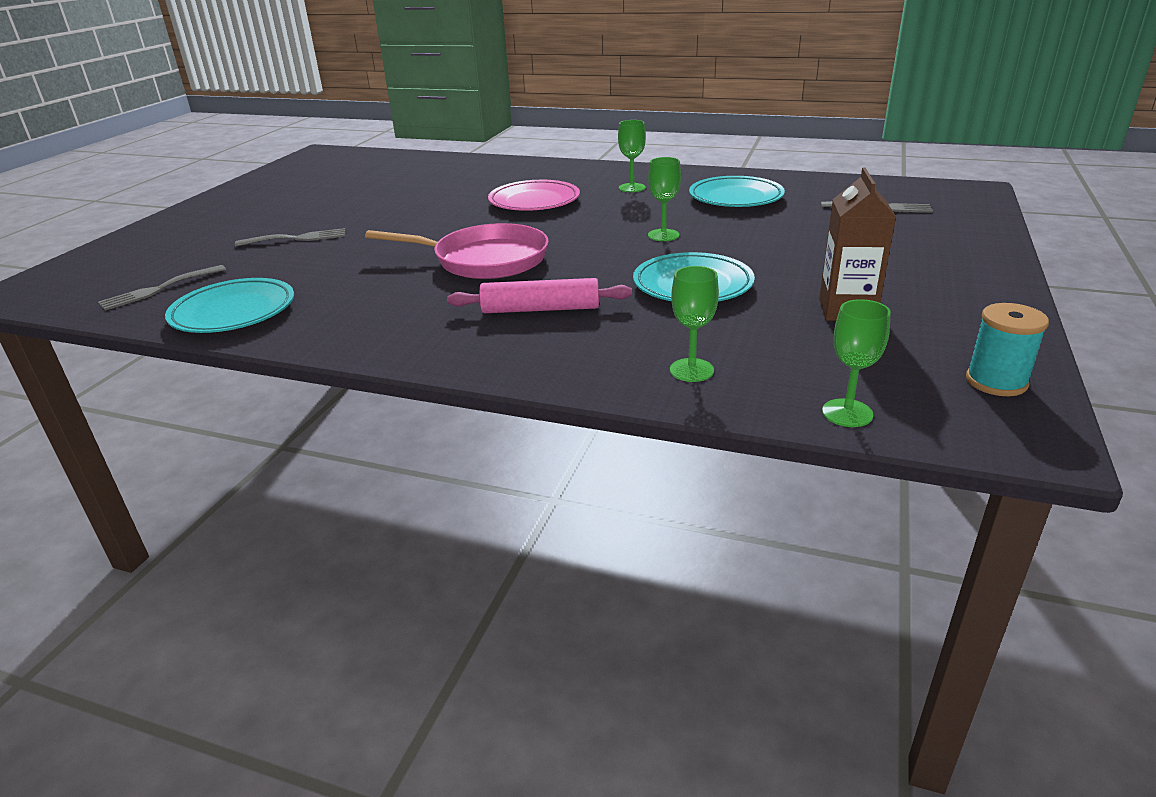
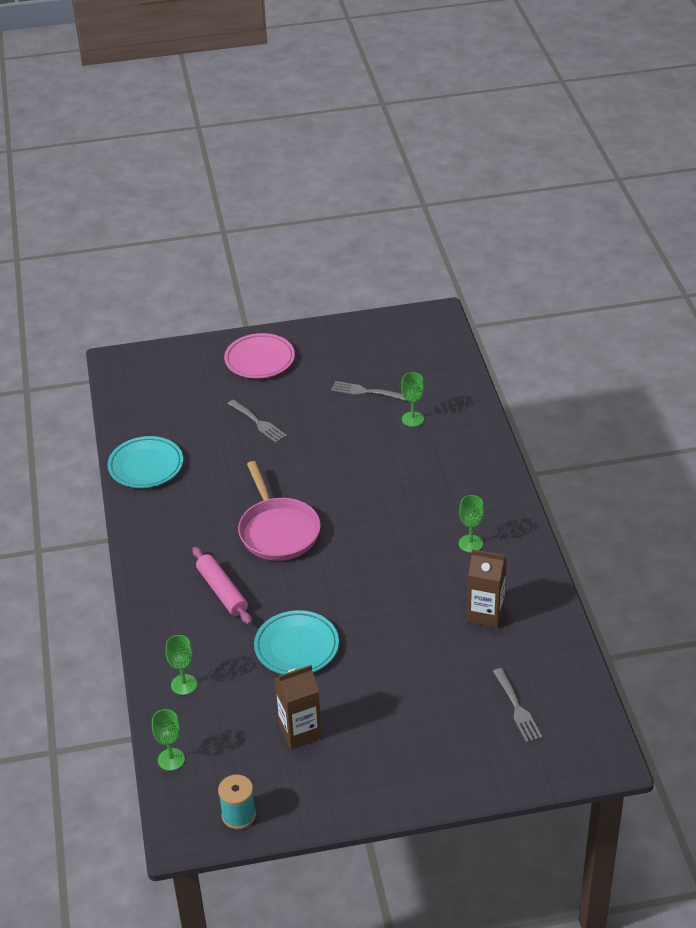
camera: 60 degrees right, 10 degrees up
(159, 289) = (154, 415): grey fork -> grey fork (365, 391)
(534, 201) = (402, 502): pink plate -> pink plate (259, 360)
(663, 235) = (376, 601): green goblet -> green goblet (412, 419)
(735, 198) = (485, 614): turquoise plate -> brown carton

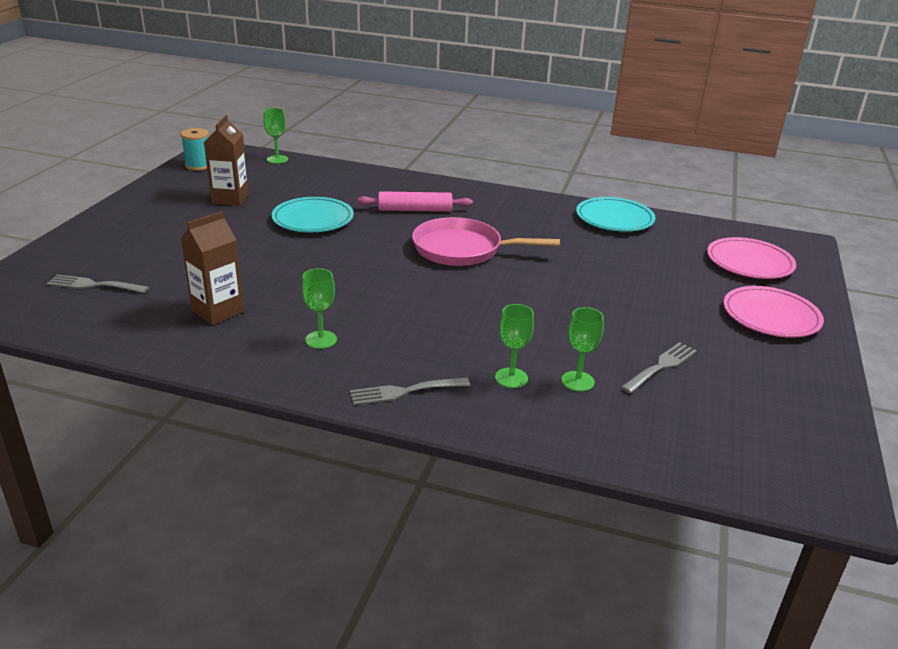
camera: 115 degrees right, 10 degrees down
(178, 381) = (749, 263): none -> pink plate
(184, 684) = (336, 176): green goblet -> green goblet (511, 378)
(258, 422) = (644, 284): grey fork -> grey fork (404, 391)

